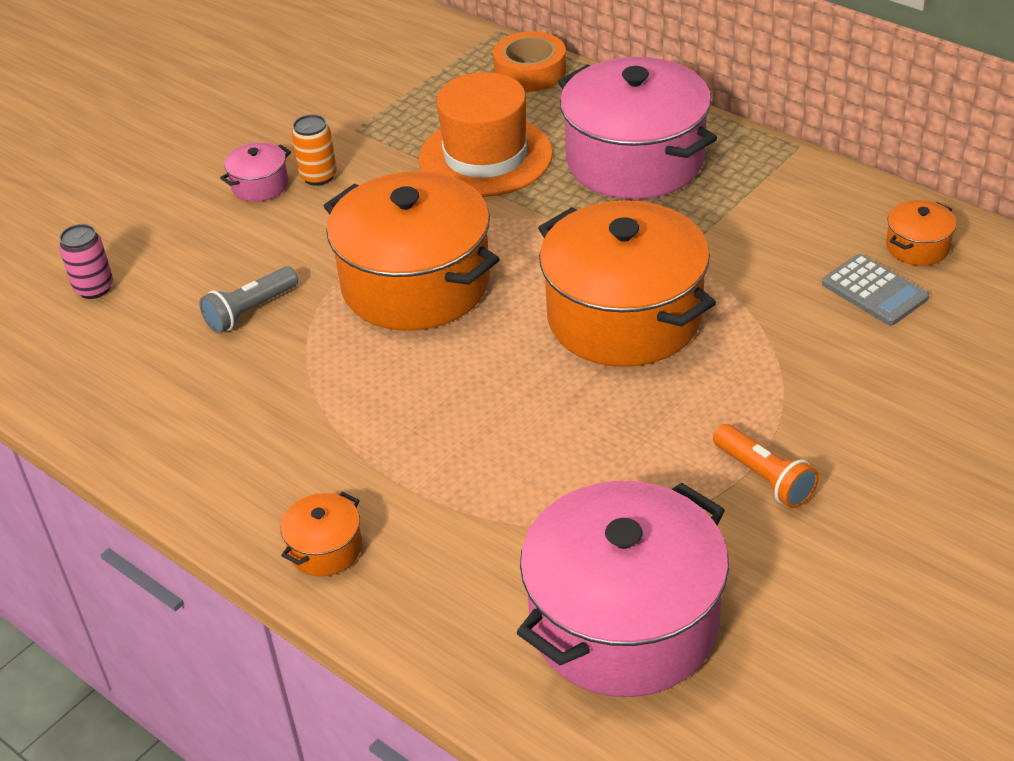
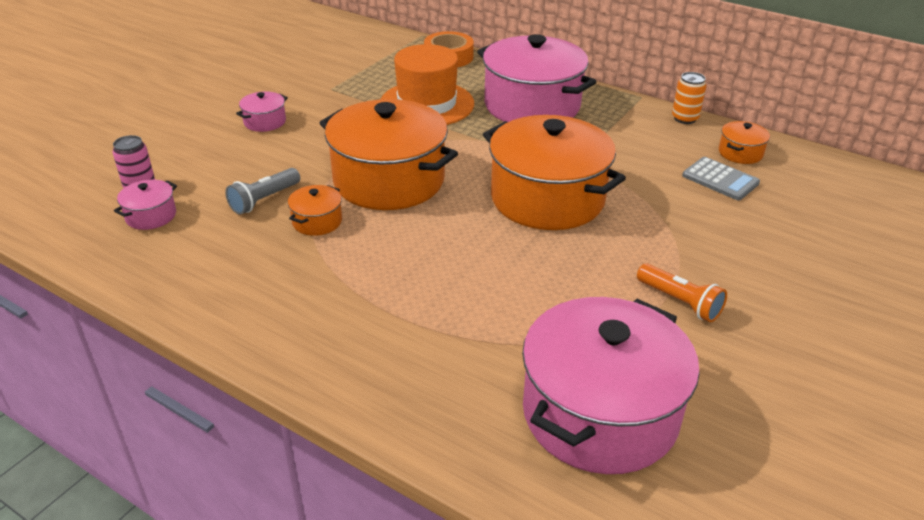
camera: 10 degrees left, 5 degrees down
(107, 332) = (151, 216): none -> pink pot
(318, 176) = (307, 116): orange can -> orange can (685, 118)
(325, 549) = (342, 367): orange pot -> orange pot (317, 221)

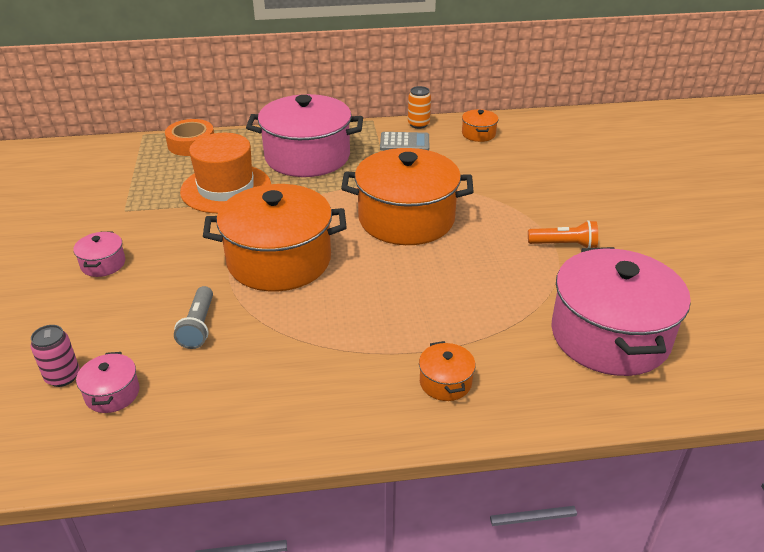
camera: 40 degrees left, 0 degrees up
(317, 221) = (267, 319): orange pot -> orange pot (445, 382)
(720, 179) = (489, 156): grey calculator -> grey calculator (404, 143)

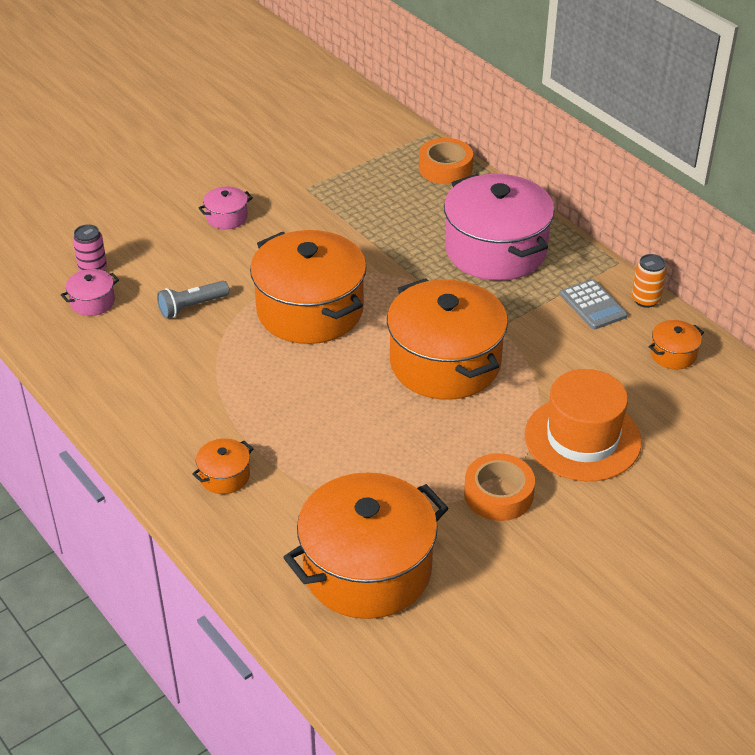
camera: 60 degrees right, 5 degrees up
(226, 188) = (390, 226): orange hat -> orange hat (582, 438)
(564, 245) = (498, 494): orange flashlight -> orange tape
(609, 336) = (367, 569): pink pot -> orange pot

